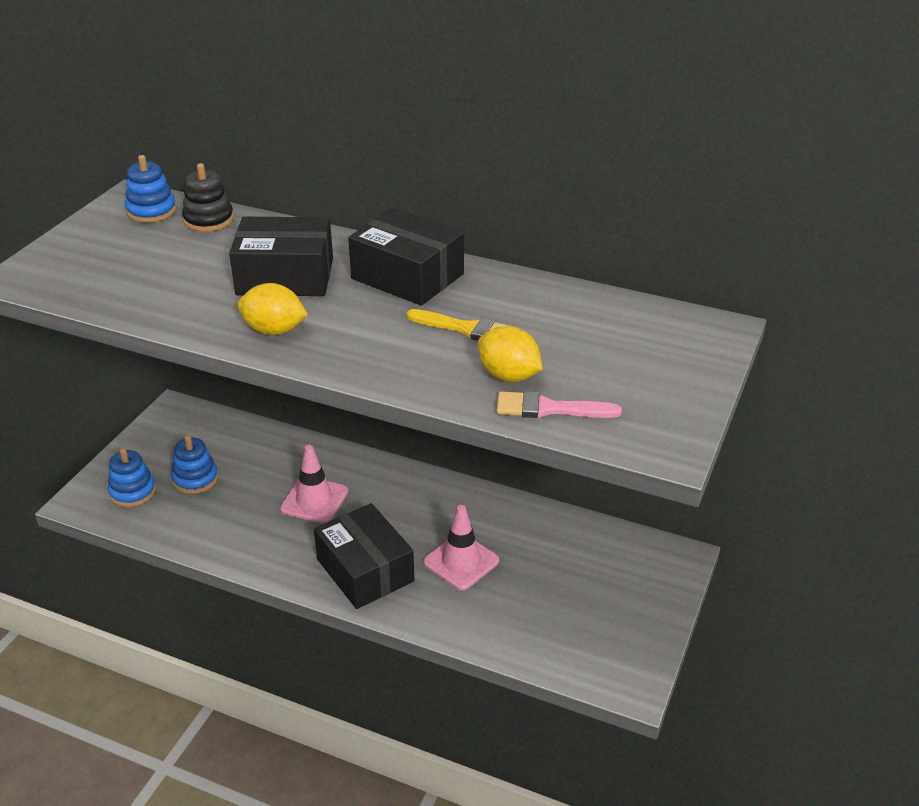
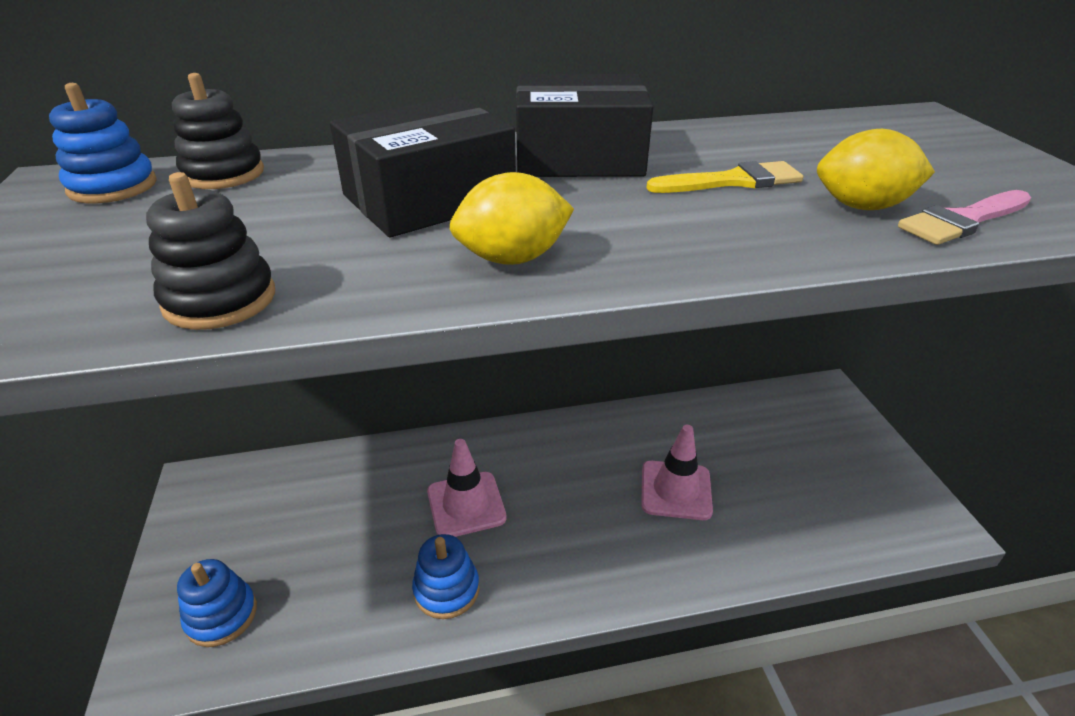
camera: 35 degrees left, 0 degrees up
(132, 302) = (220, 300): none -> black stacking toy
(195, 479) = (297, 553): blue stacking toy -> blue stacking toy (446, 589)
(365, 570) = (598, 553): black box -> none

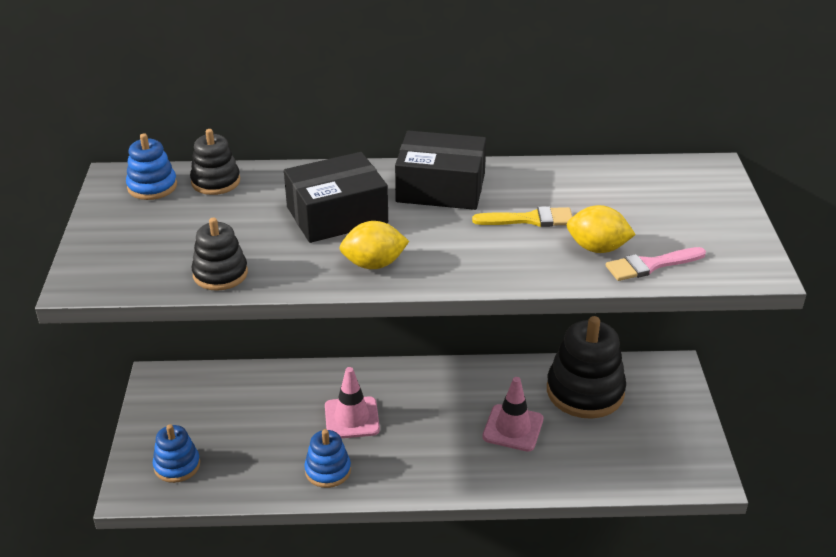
camera: 10 degrees right, 0 degrees up
(743, 431) = (585, 391): none -> black stacking toy

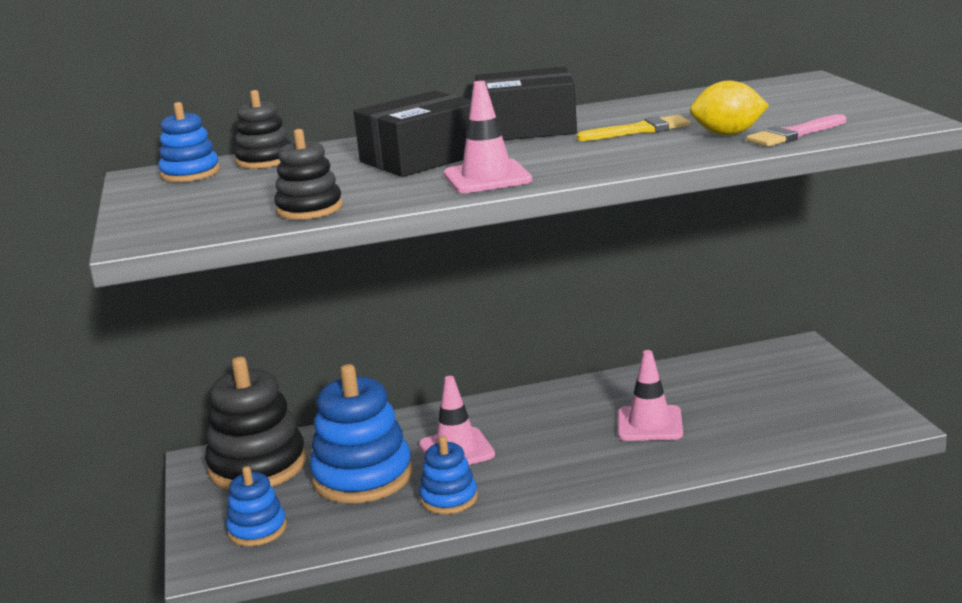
camera: 10 degrees left, 15 degrees down
(271, 429) = (362, 477): none -> blue stacking toy
(374, 264) = (487, 177): yellow lemon -> pink traffic cone
(585, 391) = (714, 381): black stacking toy -> black stacking toy (257, 466)

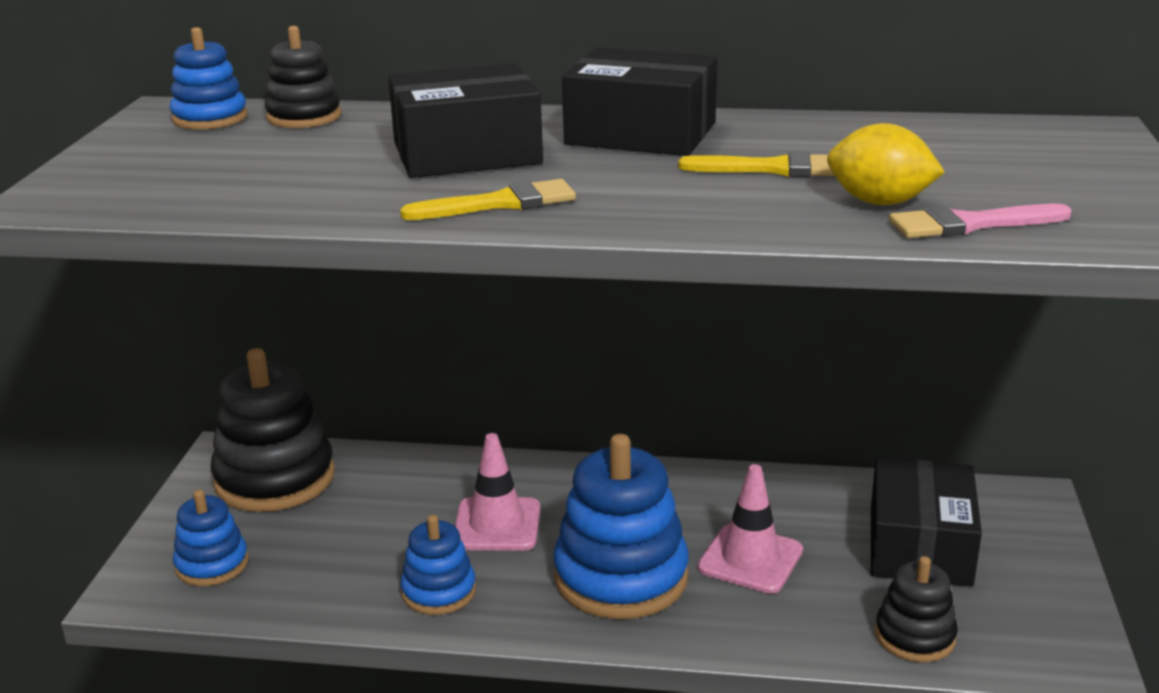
camera: 20 degrees right, 5 degrees up
(309, 209) = (254, 203): black stacking toy -> black stacking toy (915, 636)
(362, 477) = (369, 529): blue stacking toy -> blue stacking toy (621, 577)
(487, 177) = (500, 203): pink traffic cone -> yellow brush
(751, 389) = (919, 546): none -> black box

